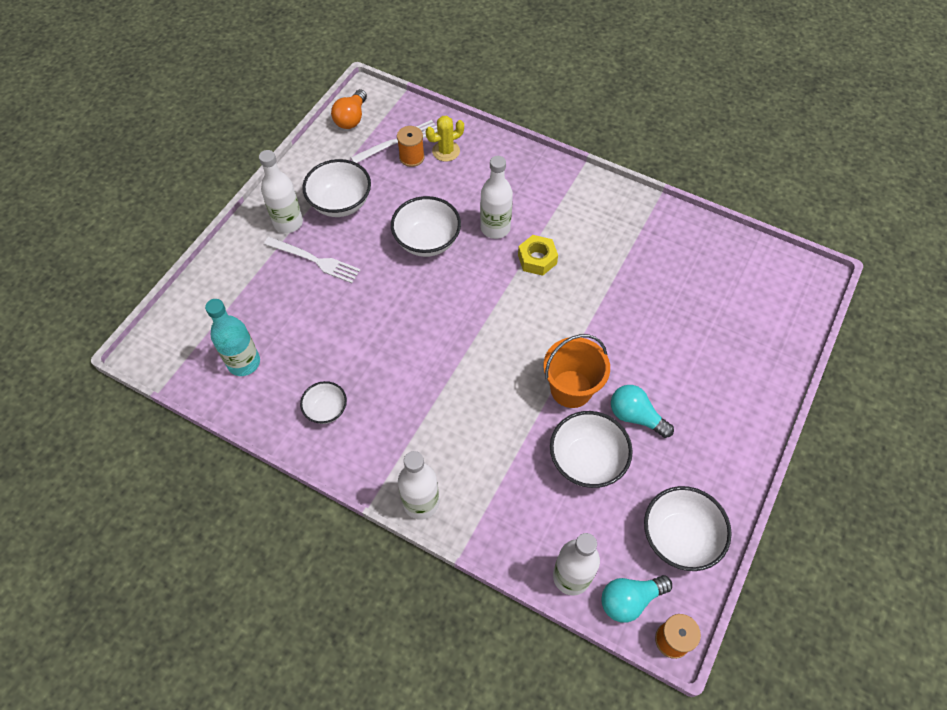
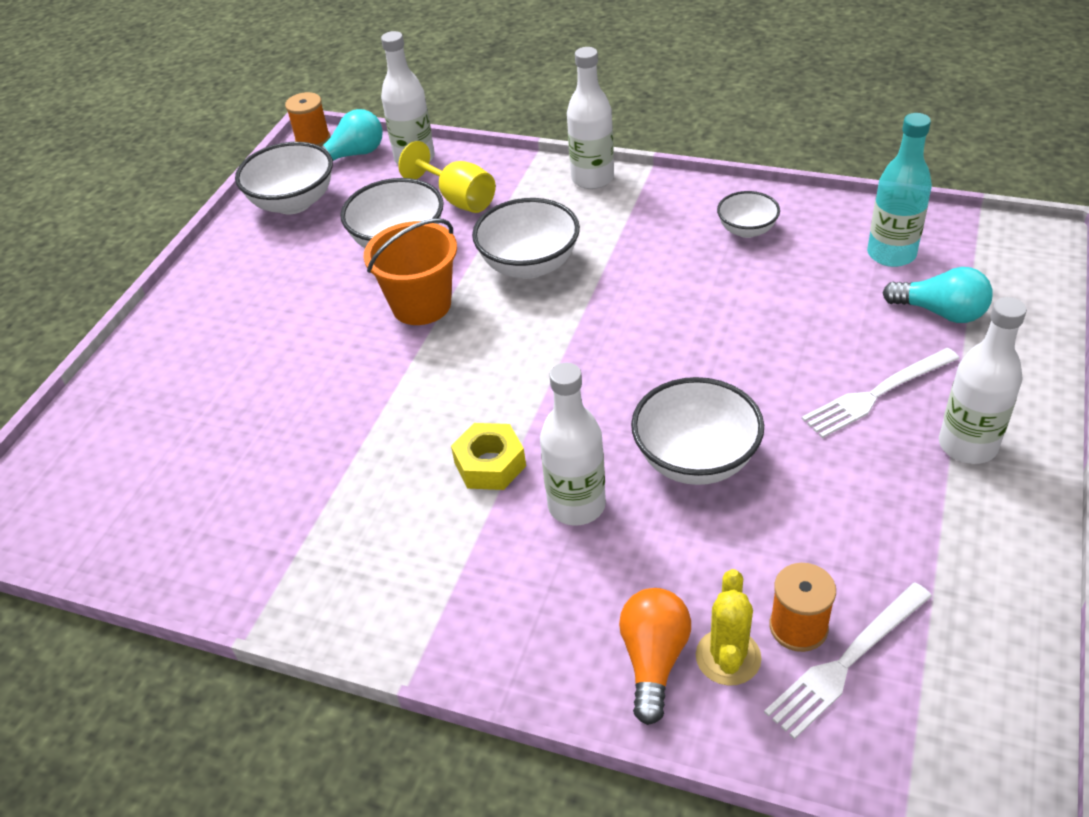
camera: 175 degrees right, 15 degrees down
(315, 260) = (876, 394): white fork -> white fork turned 45 degrees counterclockwise
(340, 203) = (892, 498): white bowl -> white bowl (529, 265)
(351, 118) = (993, 708): orange light bulb -> orange light bulb (653, 660)
(446, 151) = (728, 657): yellow cactus -> yellow cactus turned 45 degrees counterclockwise
(536, 504) = (458, 199): none -> yellow goblet
(635, 416) = (333, 292): turquoise light bulb -> turquoise light bulb (941, 312)

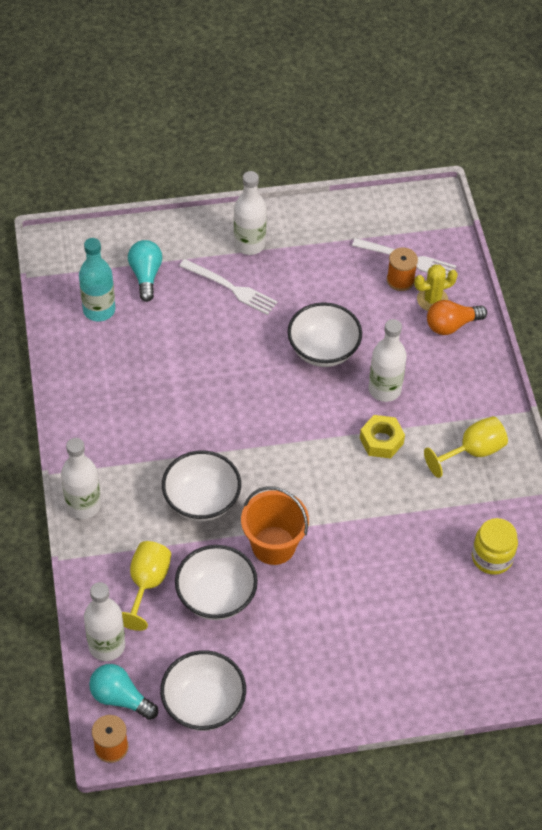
camera: 125 degrees left, 10 degrees up
(217, 510) = (492, 557): none -> yellow jar
(391, 568) = (472, 451): none -> yellow goblet
(747, 230) = (106, 391): white bowl -> none

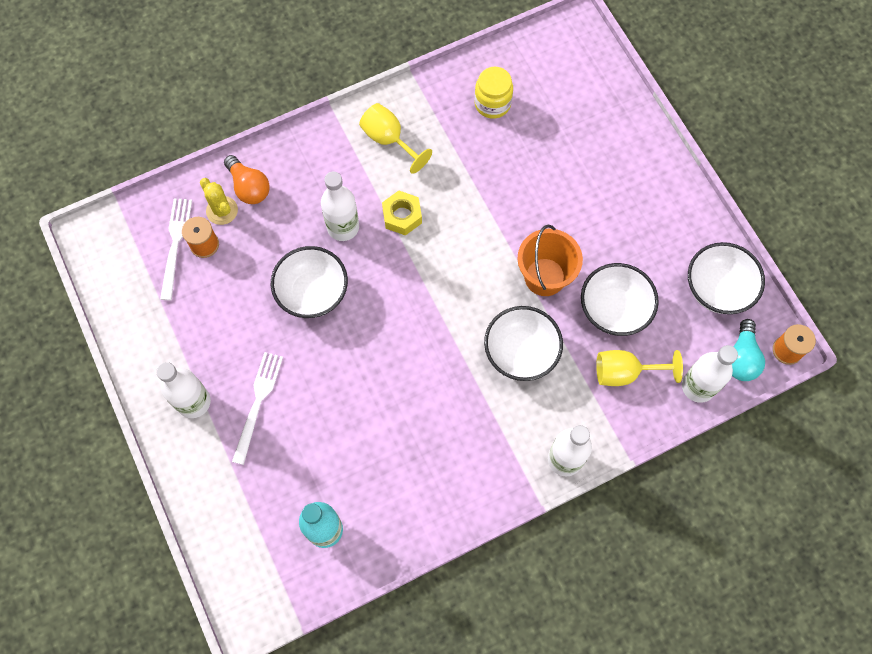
camera: 105 degrees left, 15 degrees up
(146, 275) = (264, 496): turquoise light bulb -> none

